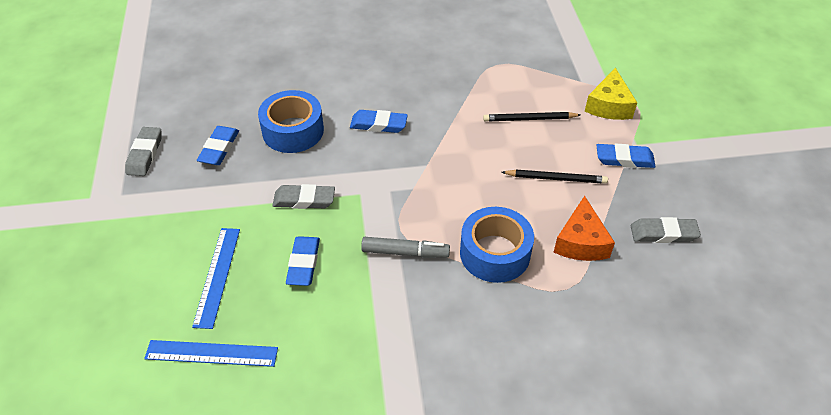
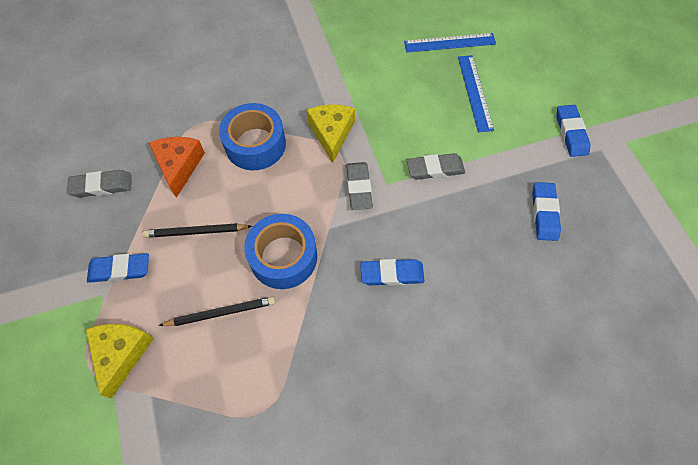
camera: 170 degrees right, 15 degrees up
(145, 154) = (611, 194): grey eraser -> grey eraser (359, 188)
(293, 131) = (481, 249): blue tape -> blue tape (283, 257)
(303, 263) = (412, 112): blue eraser -> blue eraser (570, 133)
(405, 252) = (331, 133): grey marker -> yellow cheese

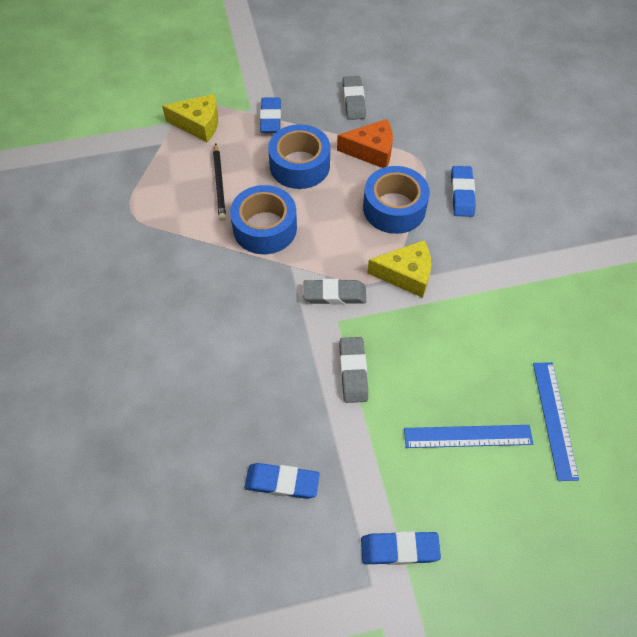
camera: 95 degrees right, 5 degrees down
(196, 232) = (299, 165): black pencil -> blue tape
(392, 274) = (232, 314): blue eraser -> blue eraser (462, 194)

